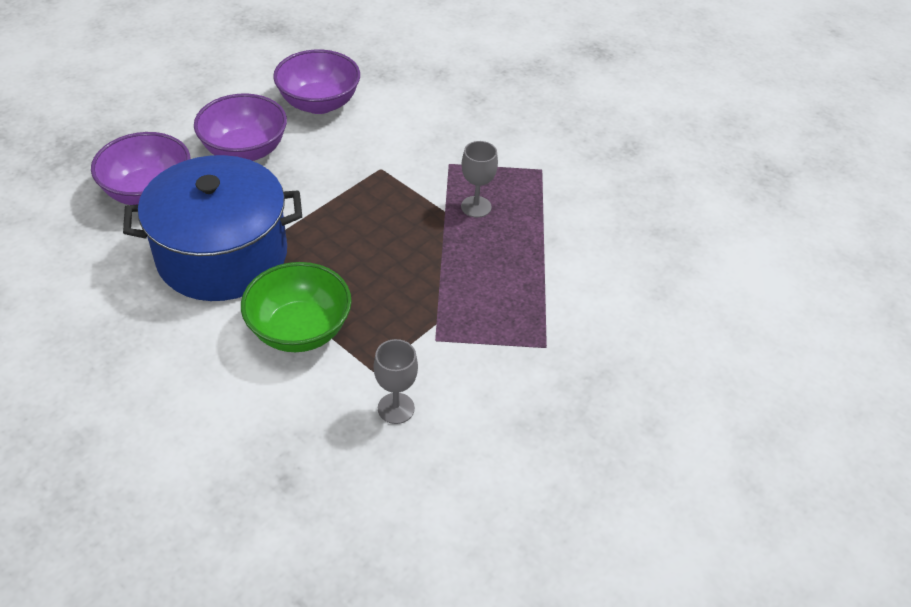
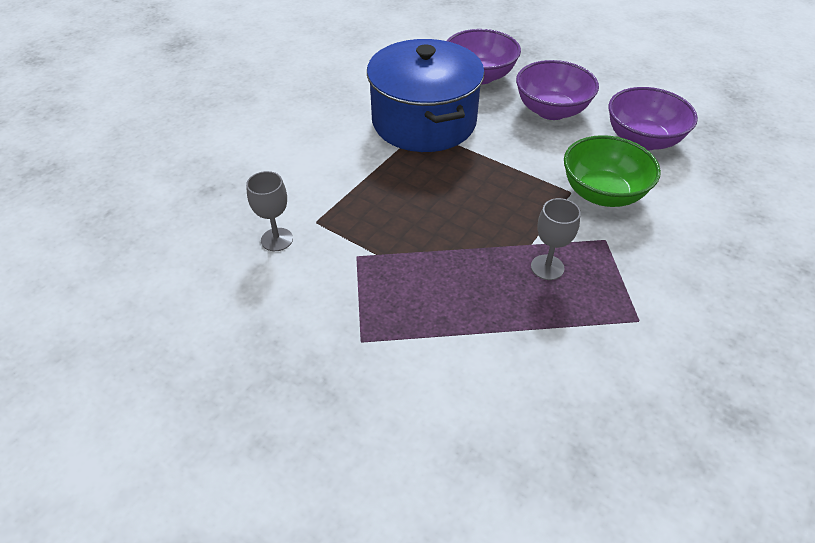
camera: 85 degrees right, 0 degrees up
(299, 330) = (353, 173): green bowl -> green bowl (602, 193)

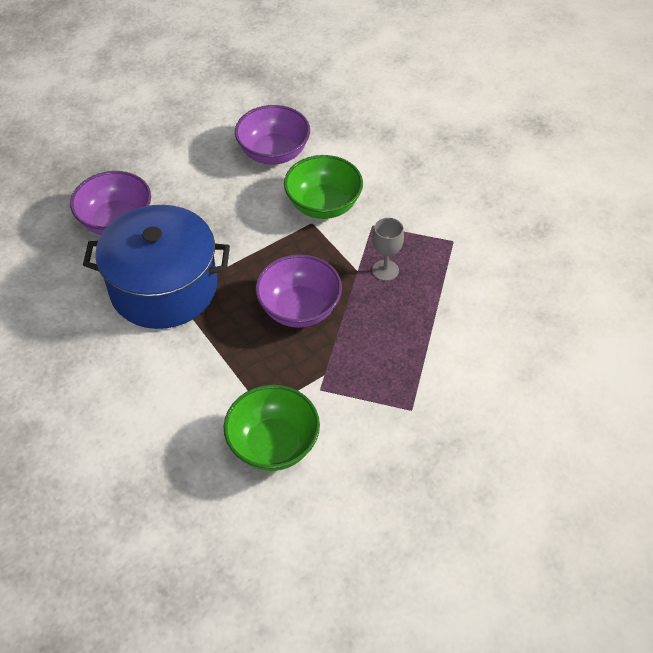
camera: 70 degrees left, 5 degrees up
(277, 239) = (273, 444): grey goblet -> green bowl
(551, 110) = (201, 192): purple bowl -> purple bowl (299, 309)

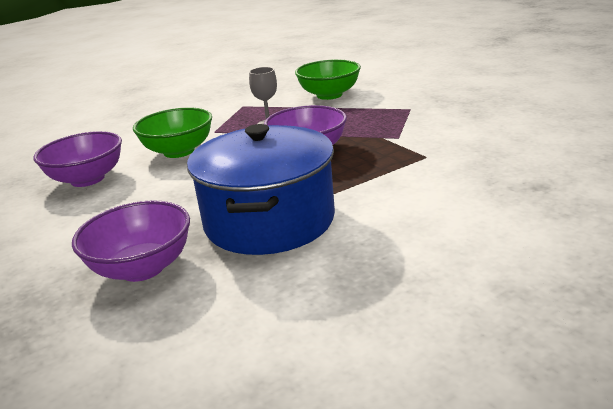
camera: 85 degrees left, 25 degrees down
(273, 444) = (463, 149): green bowl -> green bowl (329, 95)

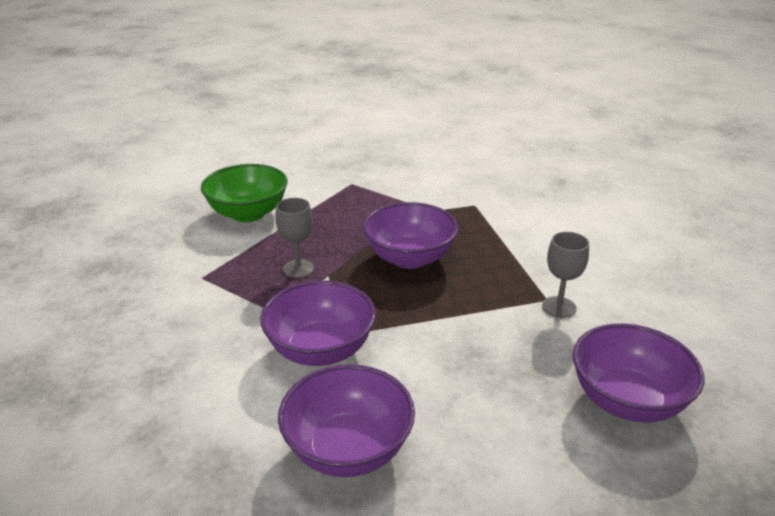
camera: 75 degrees left, 5 degrees up
(179, 151) = (320, 350): green bowl -> purple bowl
(269, 220) = (559, 307): blue pot -> grey goblet

